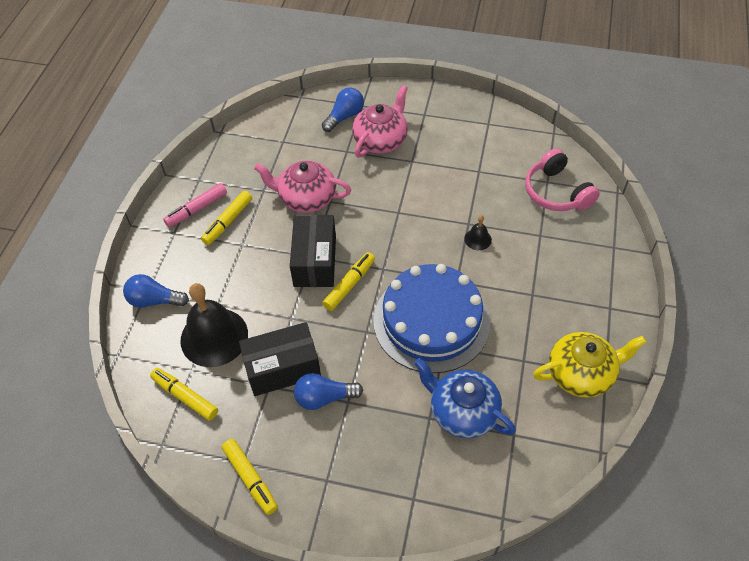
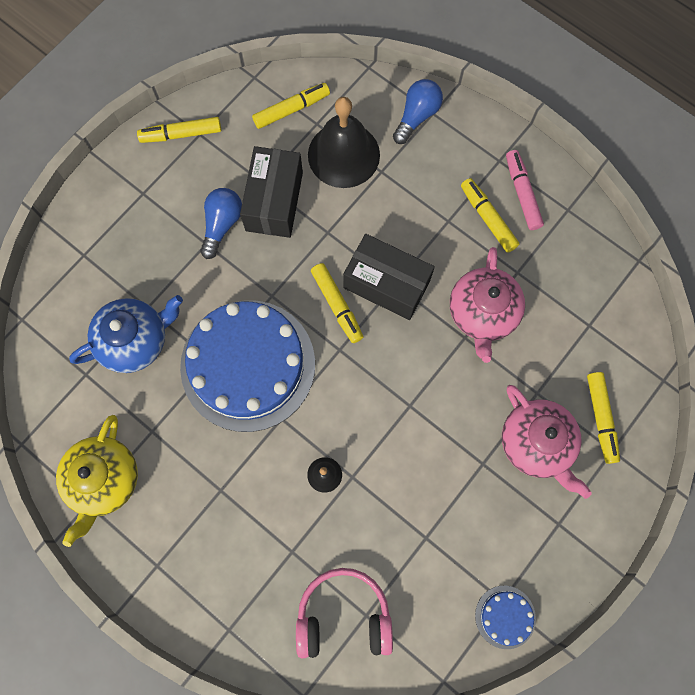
camera: 115 degrees right, 20 degrees up
(306, 198) = (482, 313): pink teapot -> pink teapot turned 150 degrees clockwise
(344, 117) = (600, 418): blue light bulb -> yellow marker
(496, 119) = (505, 617): none -> blue cake

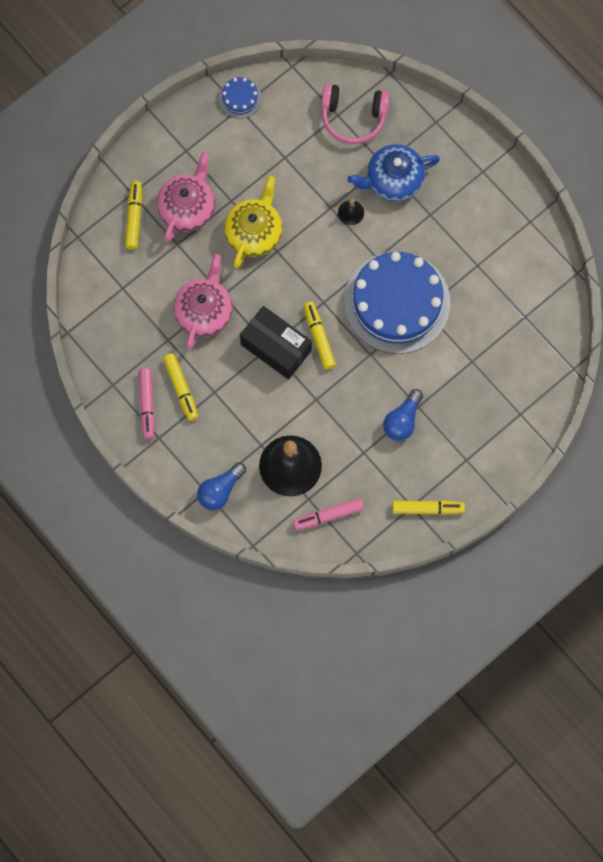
camera: 170 degrees left, 0 degrees up
(104, 480) = (516, 236): yellow teapot -> yellow teapot (254, 232)
(135, 340) = (483, 336): blue teapot -> blue teapot (393, 180)
(274, 201) = (356, 433): black box -> none
(291, 109) = (328, 515): yellow marker -> pink marker
(536, 443) = (187, 208): pink teapot -> pink teapot turned 45 degrees clockwise

